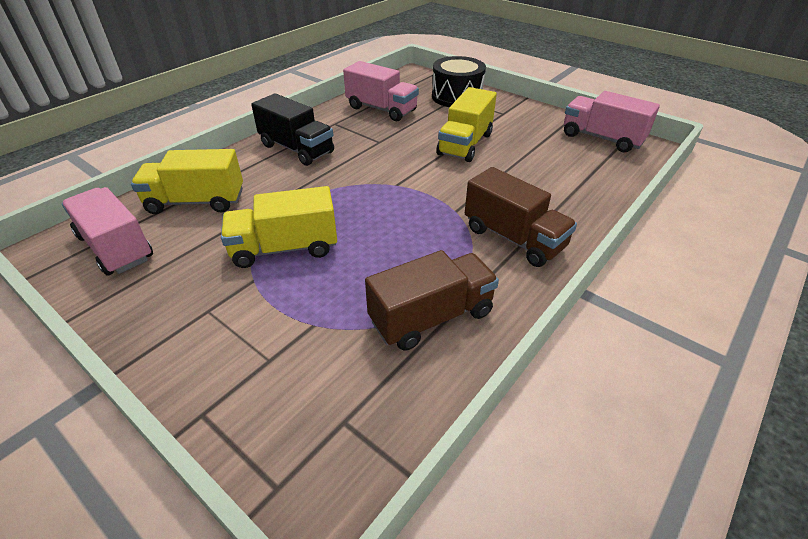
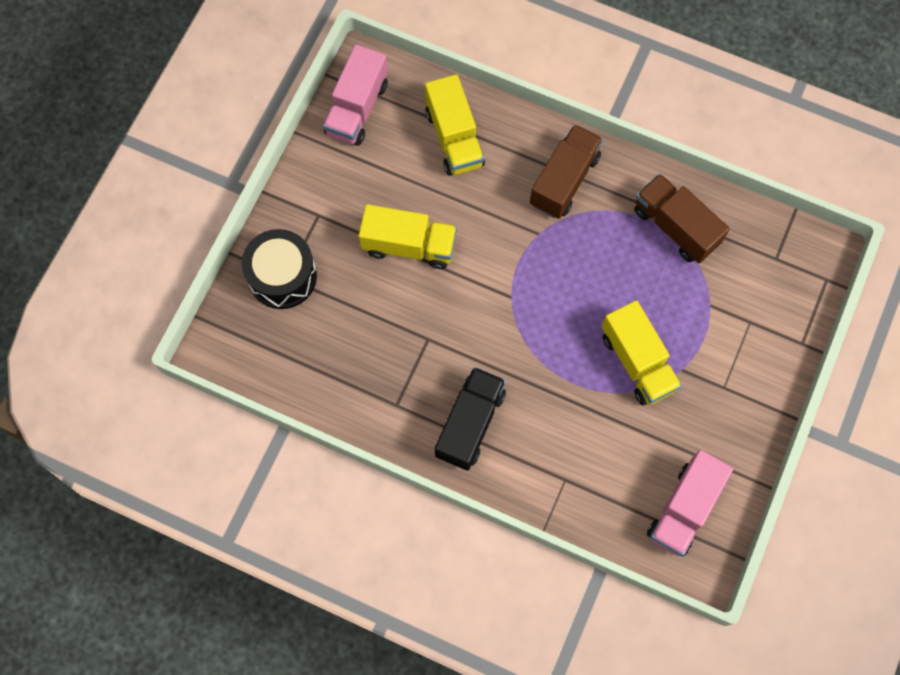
camera: 105 degrees left, 30 degrees up
(196, 202) = (598, 478): yellow truck -> yellow truck (454, 138)
(381, 109) = (343, 360): pink truck -> none

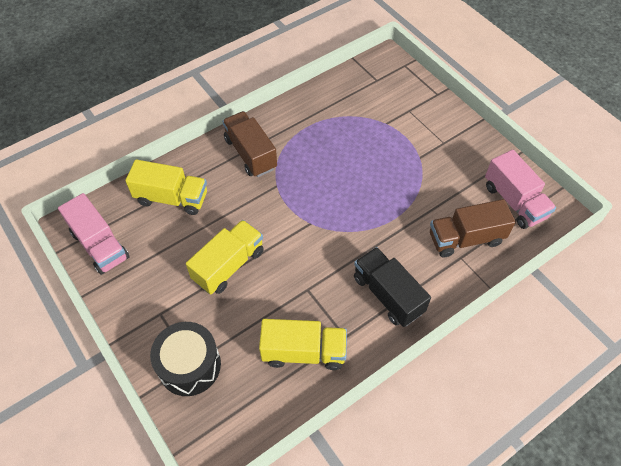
camera: 60 degrees left, 15 degrees down
(637, 361) = (400, 177): yellow truck -> yellow truck (303, 352)
(675, 227) = (323, 115): brown truck -> brown truck (465, 238)

